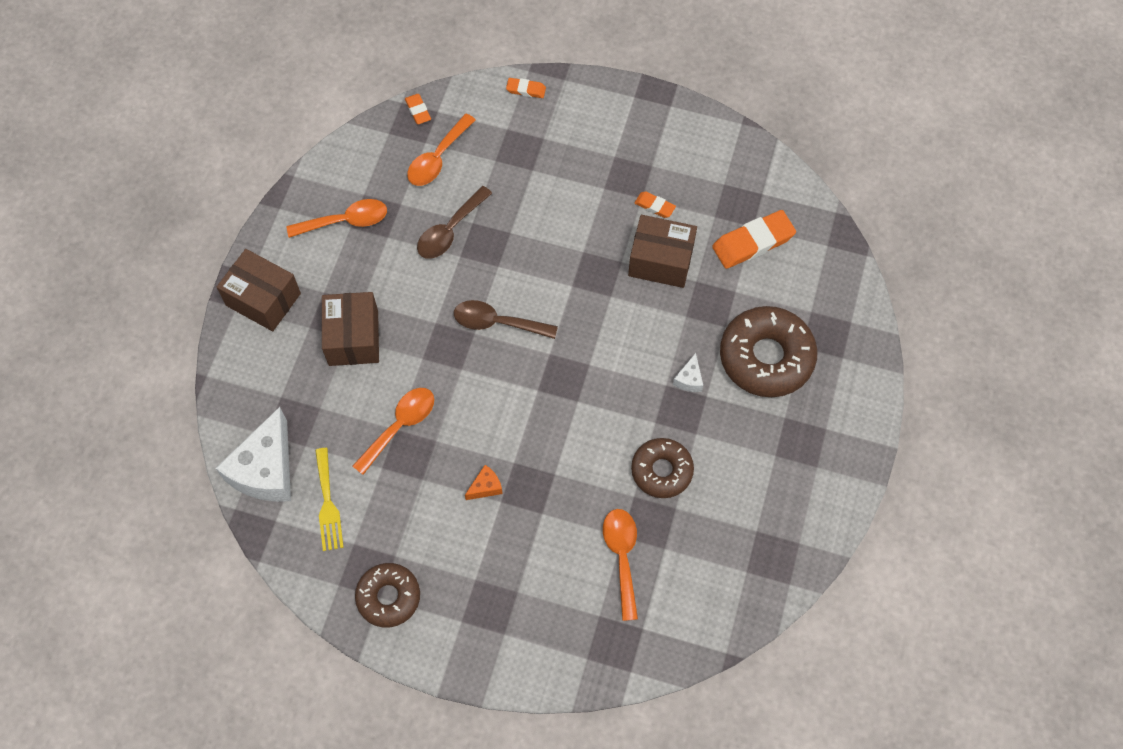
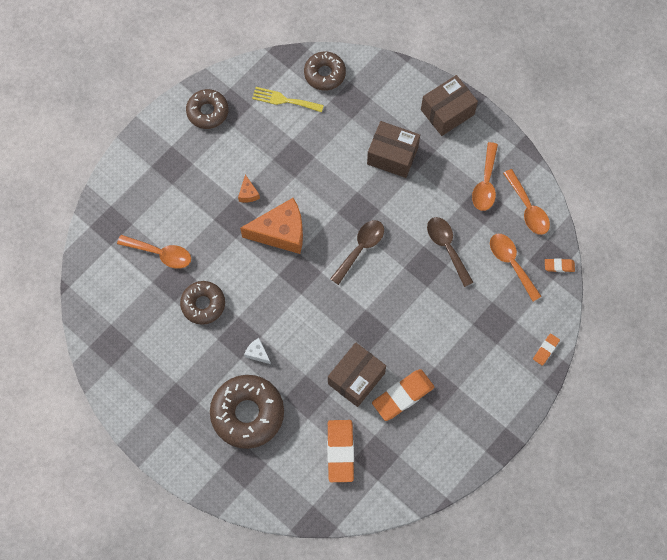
camera: 115 degrees right, 5 degrees up
(266, 470) = (324, 74): white cheese -> brown donut
(400, 426) = (315, 160): orange spoon -> orange spoon (527, 208)
(520, 423) = (281, 232): none -> orange cheese
(654, 206) = (403, 396): orange eraser -> orange eraser, size x1.97

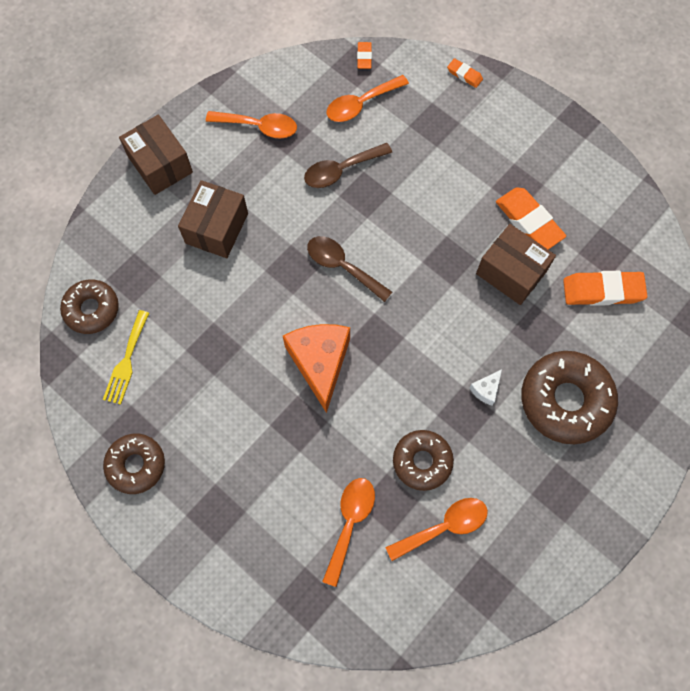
camera: 90 degrees left, 0 degrees up
(248, 193) = (263, 406): orange cheese -> none
(527, 208) = (292, 84): orange spoon -> orange spoon (443, 527)

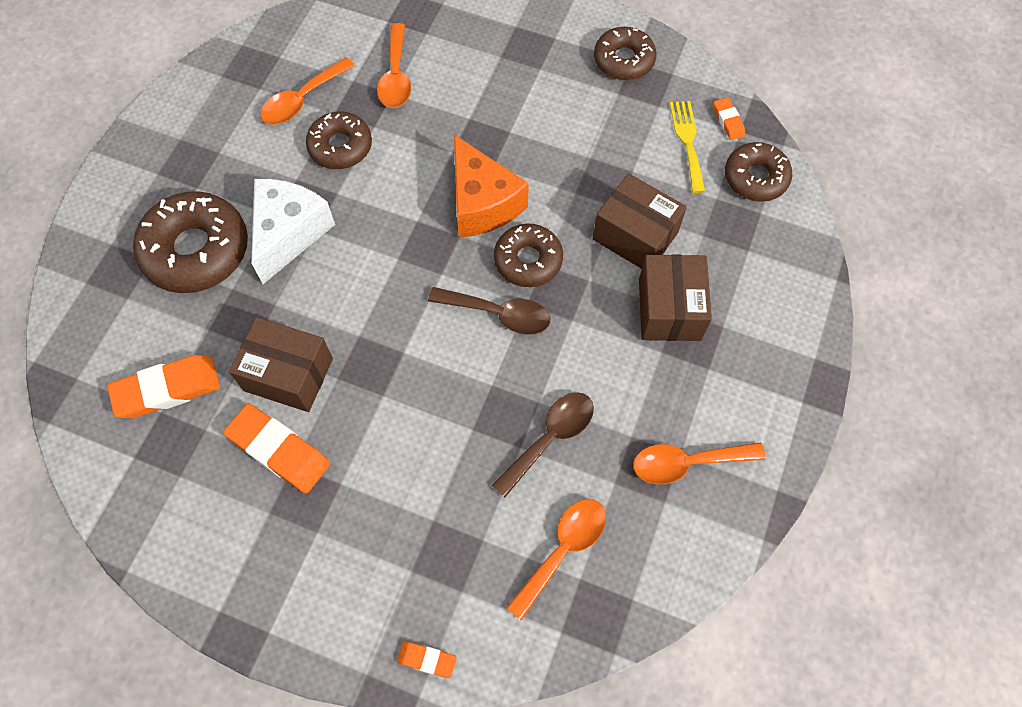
camera: 160 degrees right, 5 degrees down
(160, 165) = (782, 365): brown box -> brown box (635, 236)
(303, 301) = (528, 260): none -> brown donut
(364, 57) = (590, 635): orange eraser -> orange eraser (728, 121)
(486, 389) = (289, 233): white cheese -> white cheese, size x2.33

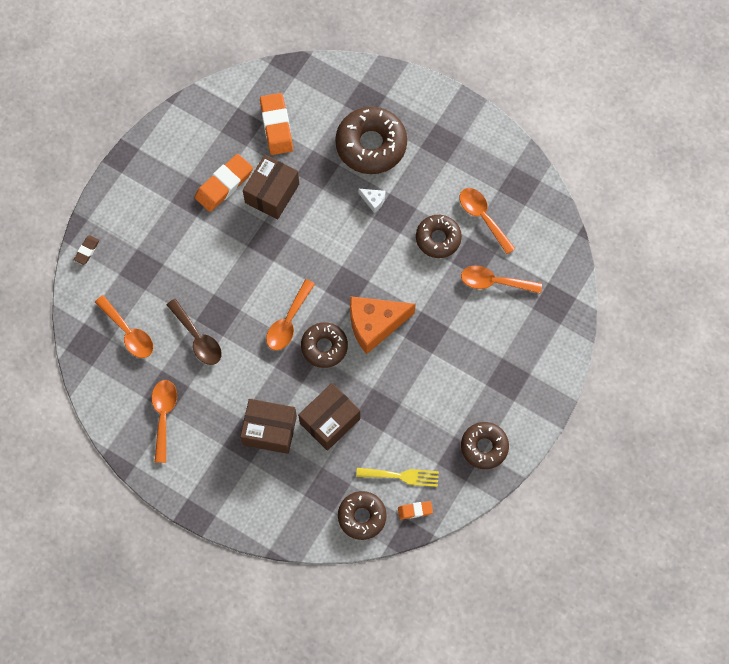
camera: 100 degrees right, 5 degrees up
(289, 233) = (373, 201): white cheese -> white cheese, size x0.43
(427, 660) = (87, 251): orange eraser -> brown eraser
(498, 314) = (288, 321): brown spoon -> orange spoon

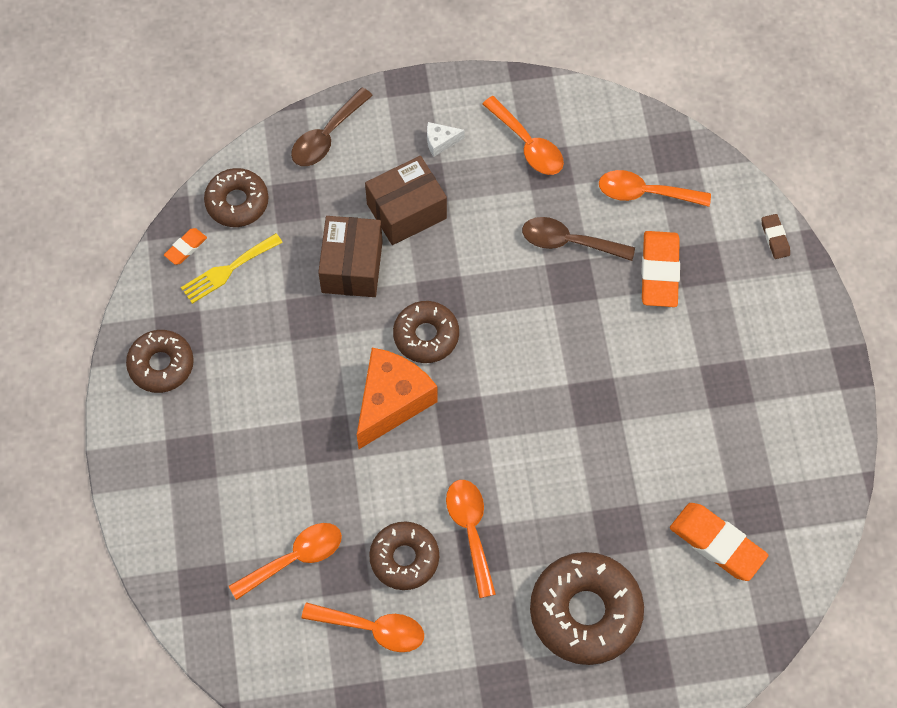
camera: 140 degrees right, 5 degrees down
(224, 185) = (706, 425): orange eraser -> orange eraser (659, 272)
(272, 193) = (643, 458): brown box -> none
(273, 518) = (327, 136): none -> brown spoon
(288, 321) = (489, 332): orange spoon -> orange spoon (471, 531)
(373, 201) = (520, 543): white cheese -> white cheese (440, 142)

